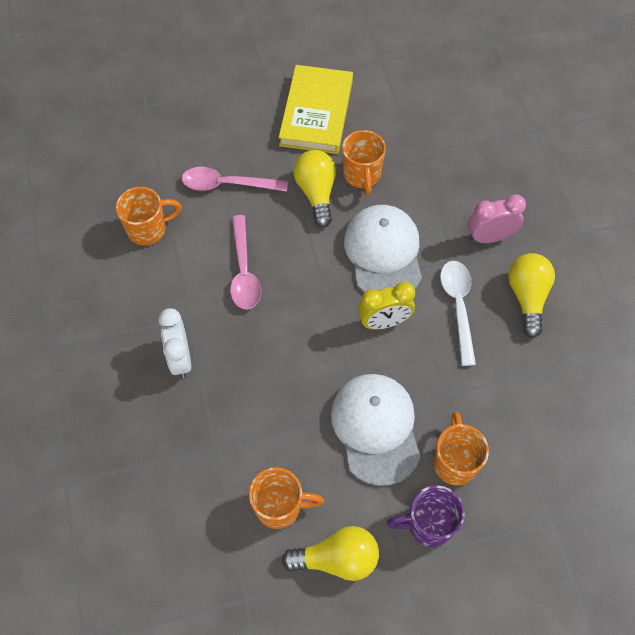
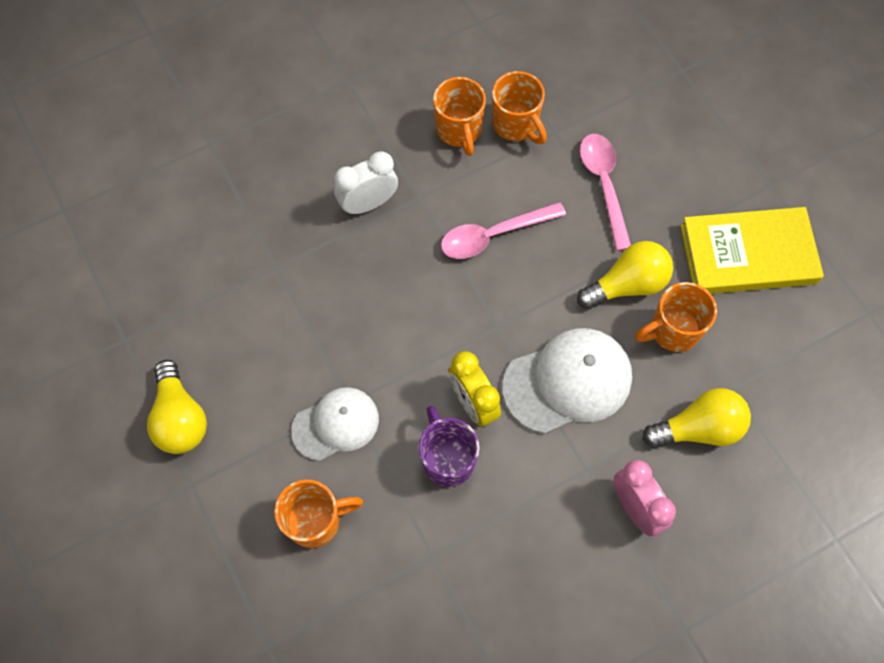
camera: 75 degrees right, 5 degrees up
(280, 506) = (225, 347): orange mug -> orange mug (459, 131)
(376, 428) = (336, 424): white cap -> white cap, size x0.66
(428, 524) = (236, 506): purple mug -> purple mug (447, 459)
(458, 306) = (521, 486): white spoon -> none
(527, 297) = (560, 571): yellow light bulb -> yellow light bulb (698, 428)

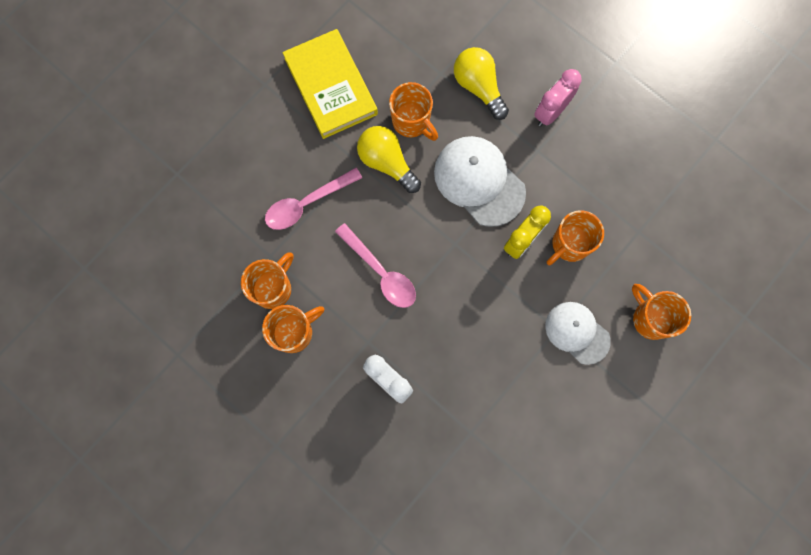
camera: 110 degrees left, 10 degrees up
(180, 418) = (620, 451): yellow light bulb -> none
(447, 459) = (569, 244): purple mug -> orange mug

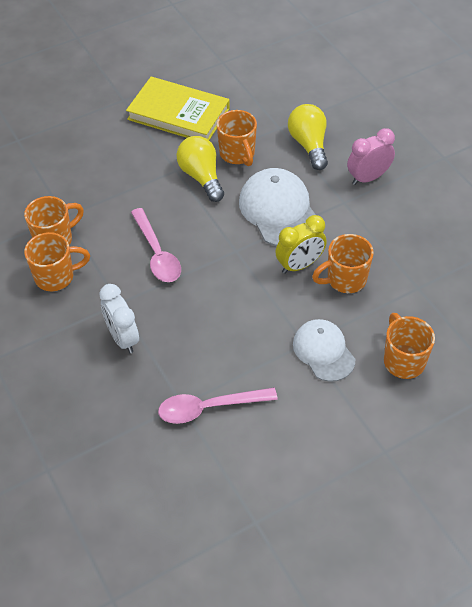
camera: 20 degrees right, 25 degrees down
(306, 204) = (116, 187): pink spoon -> pink spoon (208, 408)
(331, 86) = (178, 114): yellow book -> yellow book turned 60 degrees counterclockwise

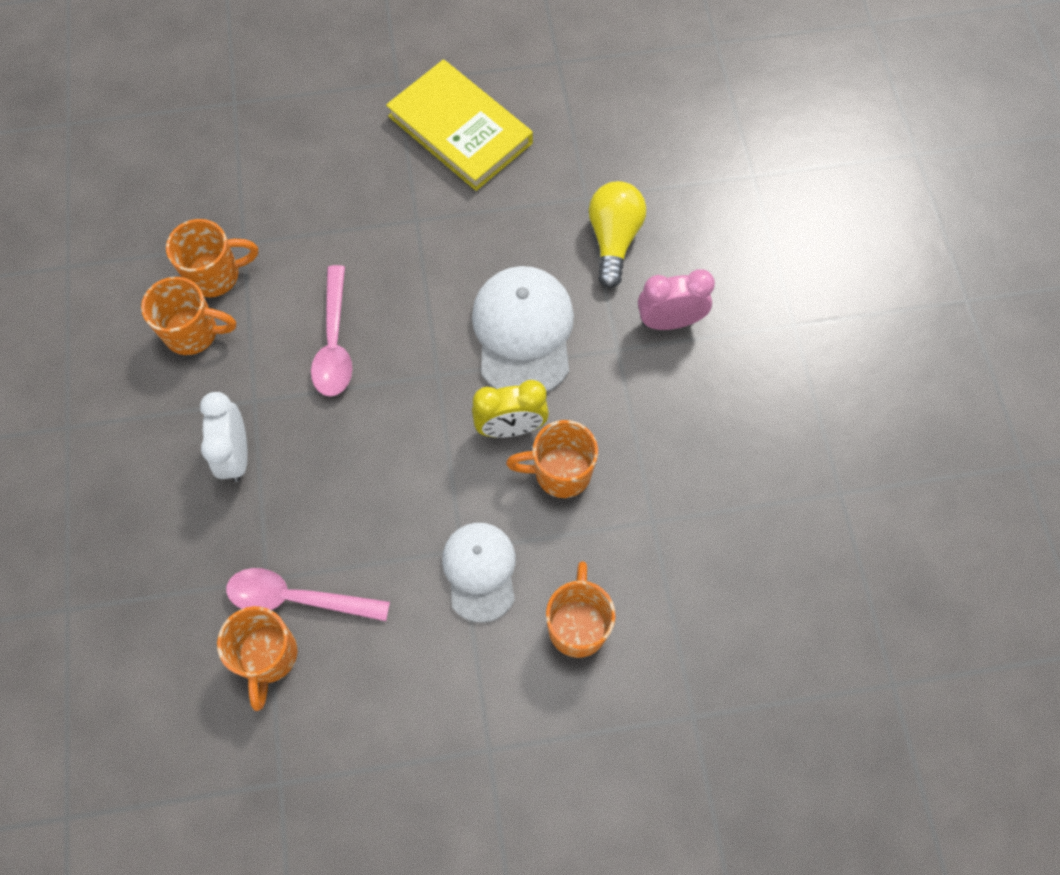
camera: 20 degrees right, 15 degrees up
(201, 177) = (445, 242): yellow light bulb -> none
(237, 154) = (509, 222): orange mug -> orange mug (268, 656)

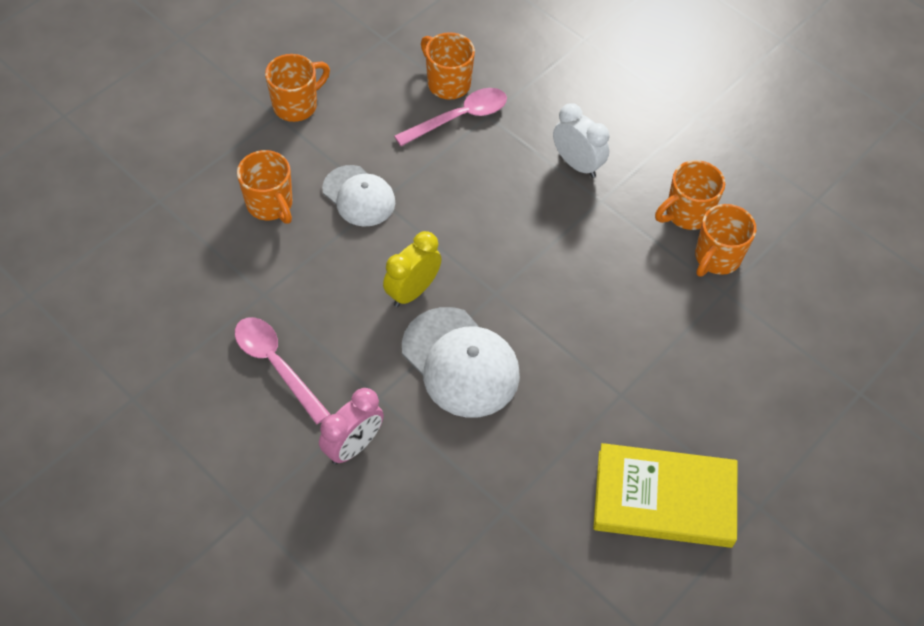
camera: 140 degrees right, 10 degrees down
(334, 343) = (587, 267): pink spoon -> pink spoon (276, 364)
(560, 472) = (353, 285): orange mug -> orange mug (296, 105)
(613, 239) = (451, 486): yellow light bulb -> none

